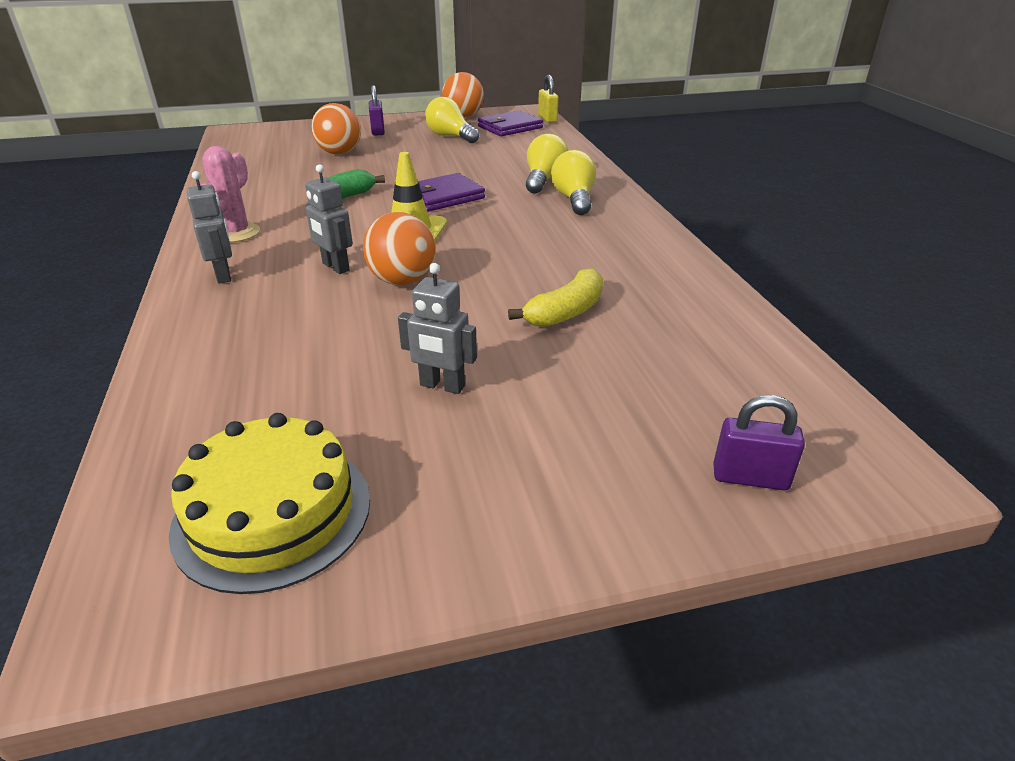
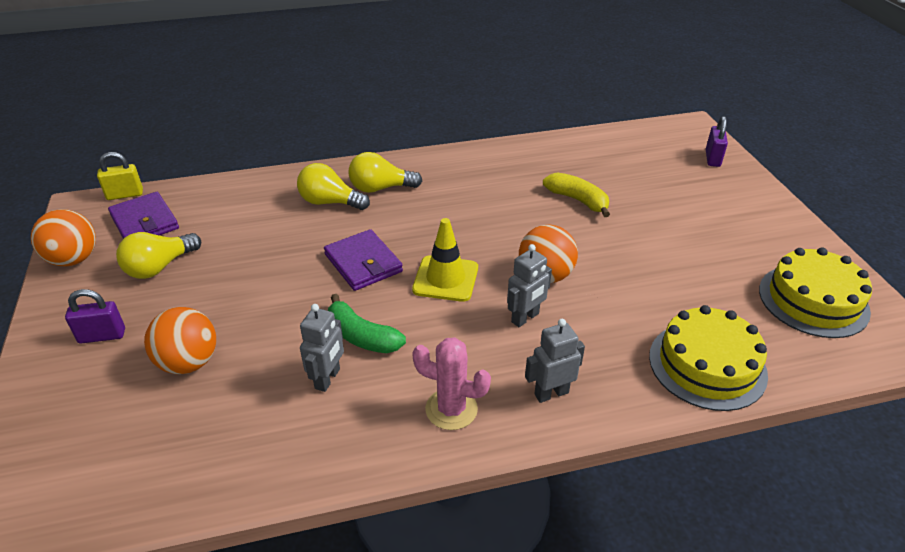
camera: 90 degrees left, 5 degrees up
(201, 373) = (707, 365): none -> yellow cake
(442, 386) = (678, 248): grey robot -> grey robot (328, 379)

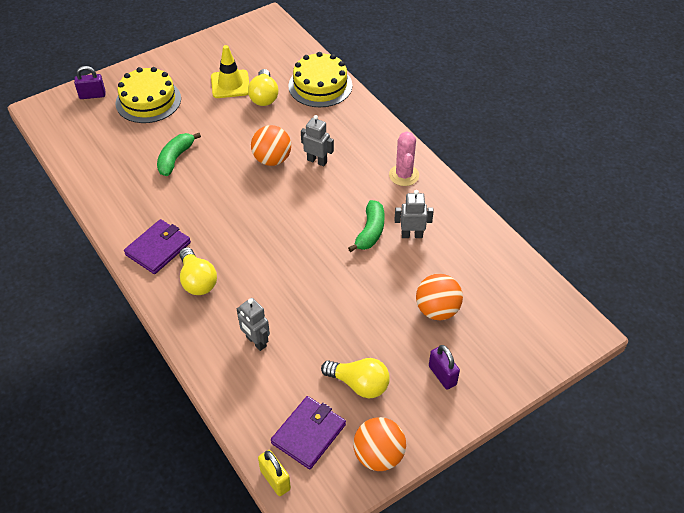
camera: 110 degrees left, 10 degrees up
(330, 202) = (230, 308): yellow light bulb -> yellow light bulb (264, 96)
(363, 263) = (299, 257): purple wallet -> purple wallet (158, 249)
(445, 279) = (296, 207): yellow traffic cone -> yellow traffic cone (230, 84)
(551, 393) = (371, 139): grey robot -> grey robot (256, 342)
(578, 200) = (175, 158): yellow banana -> green banana
(813, 300) = (247, 50): yellow cake -> yellow cake (148, 101)

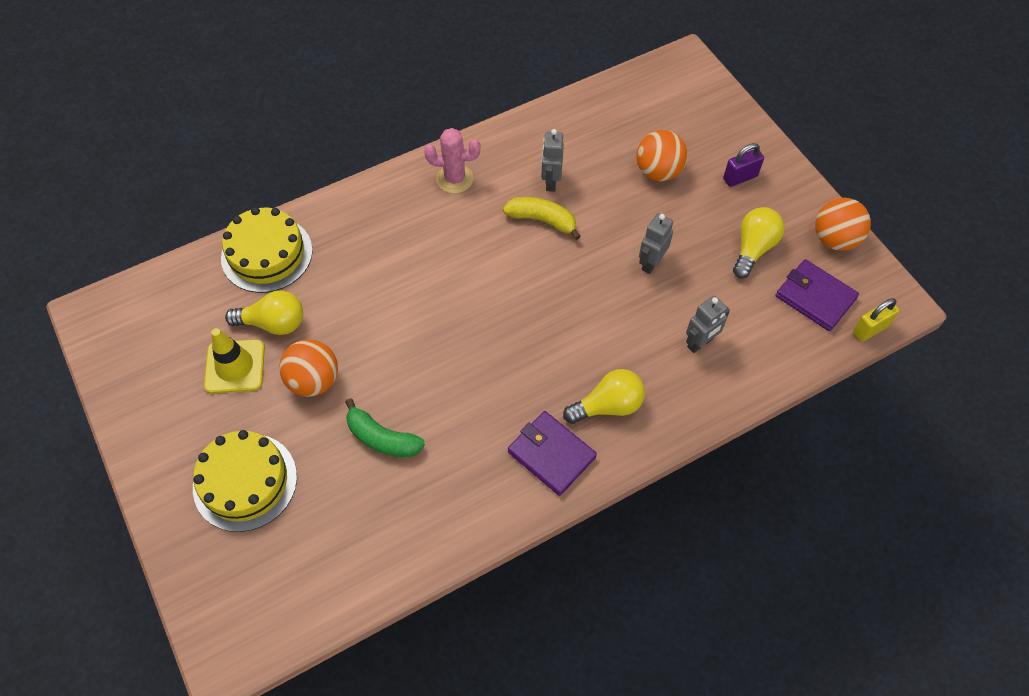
camera: 85 degrees left, 10 degrees up
(92, 95) = (210, 570): purple padlock -> none
(272, 159) = (404, 317): orange ball -> orange ball (314, 380)
(317, 161) = (415, 266): grey robot -> grey robot (651, 263)
(370, 232) = (542, 220): green banana -> yellow banana

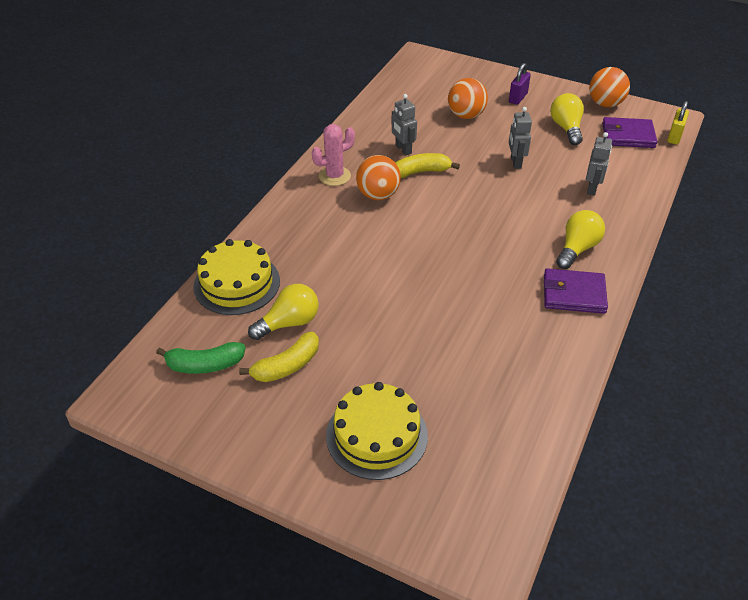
camera: 35 degrees left, 15 degrees down
(235, 366) = (287, 366): yellow traffic cone -> yellow banana
(314, 380) = (360, 341): orange ball -> orange ball (378, 195)
(382, 438) = (450, 348): green banana -> green banana (204, 365)

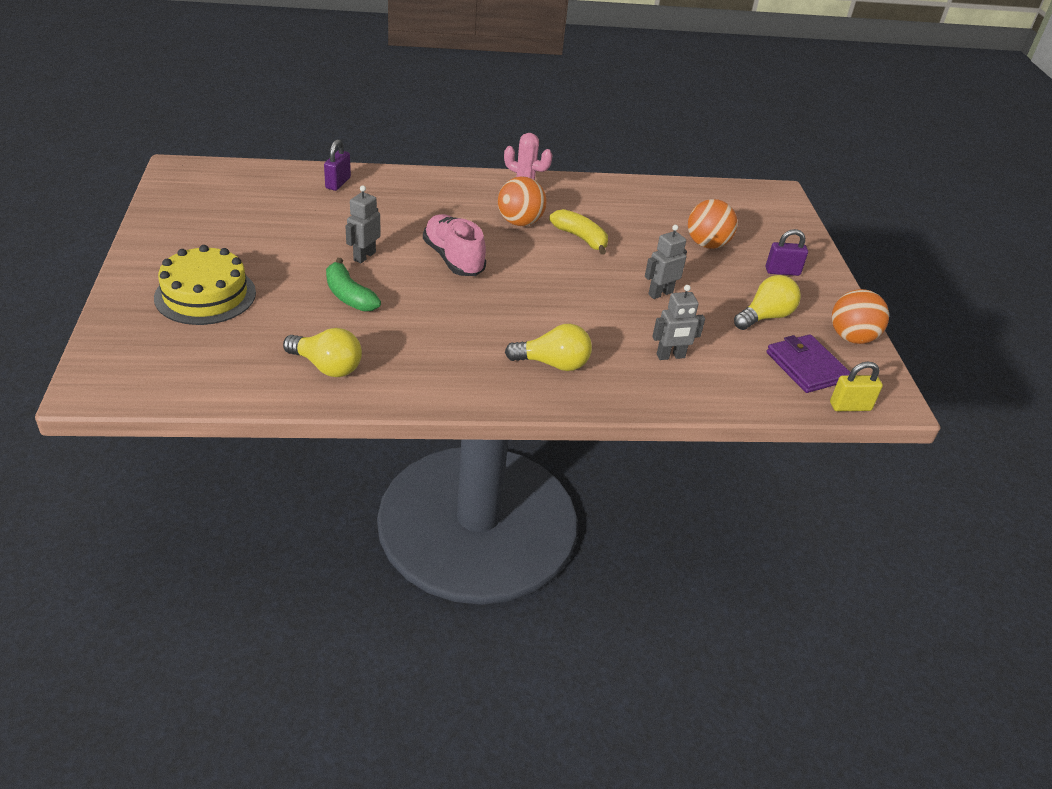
camera: 55 degrees right, 5 degrees down
(204, 365) = (234, 194): green banana -> green banana (349, 296)
(237, 283) = (338, 183): yellow cake -> purple padlock
(287, 366) = (258, 231): yellow banana -> none
(289, 323) = (309, 219): yellow light bulb -> yellow light bulb (327, 366)
(403, 149) = (605, 220): grey robot -> grey robot (364, 256)
(410, 252) = (453, 259): none -> pink shoe
(574, 294) = (476, 374): purple wallet -> none

